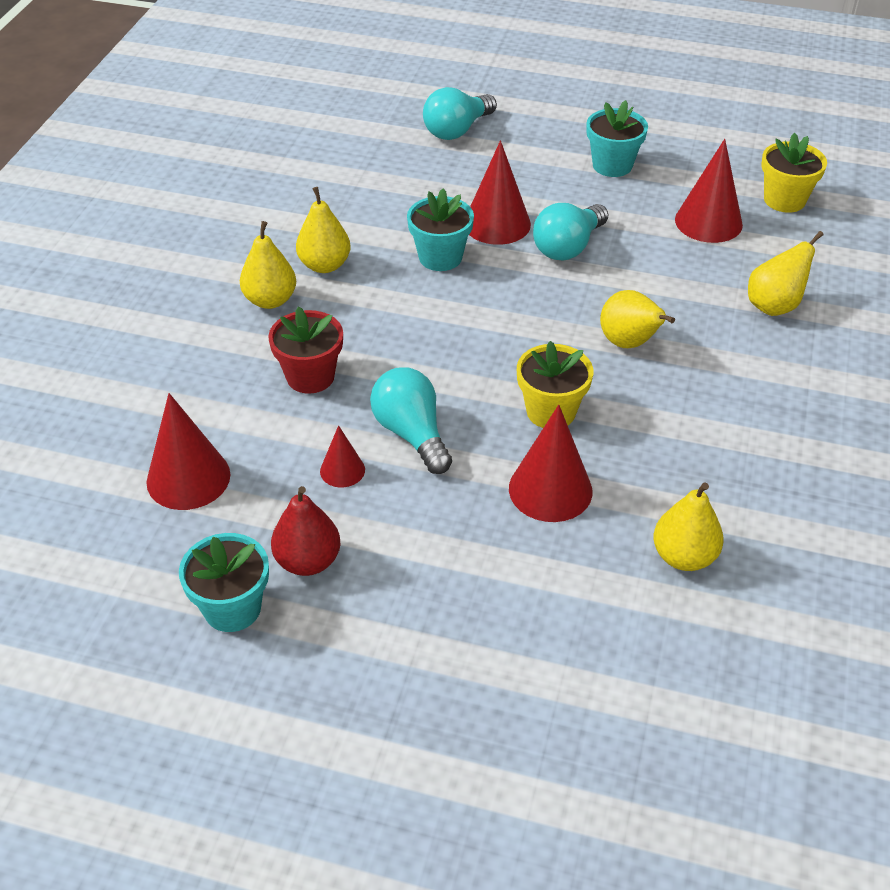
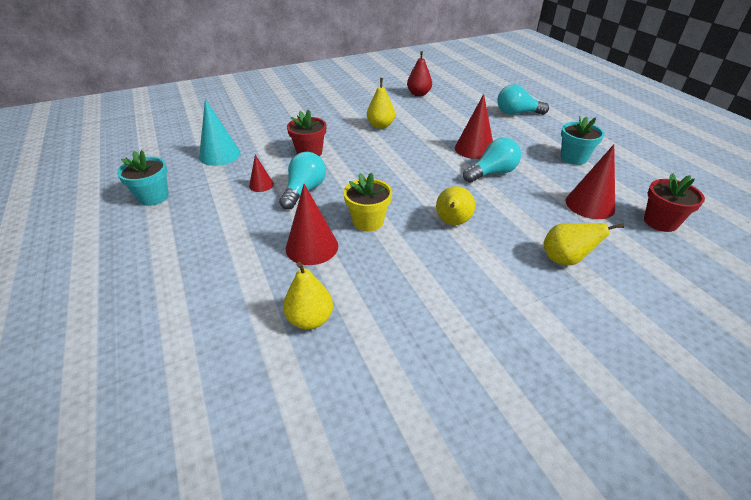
camera: 50 degrees right, 5 degrees down
(188, 478) = (219, 155): red cone -> turquoise cone
(270, 300) = (342, 125): yellow pear -> none
(308, 561) = (196, 202): red pear -> red pear (418, 94)
(440, 257) = (428, 146): turquoise flower pot -> none
(568, 247) = (492, 173): turquoise light bulb -> turquoise light bulb turned 150 degrees clockwise
(784, 200) = (660, 222): yellow flower pot -> red flower pot

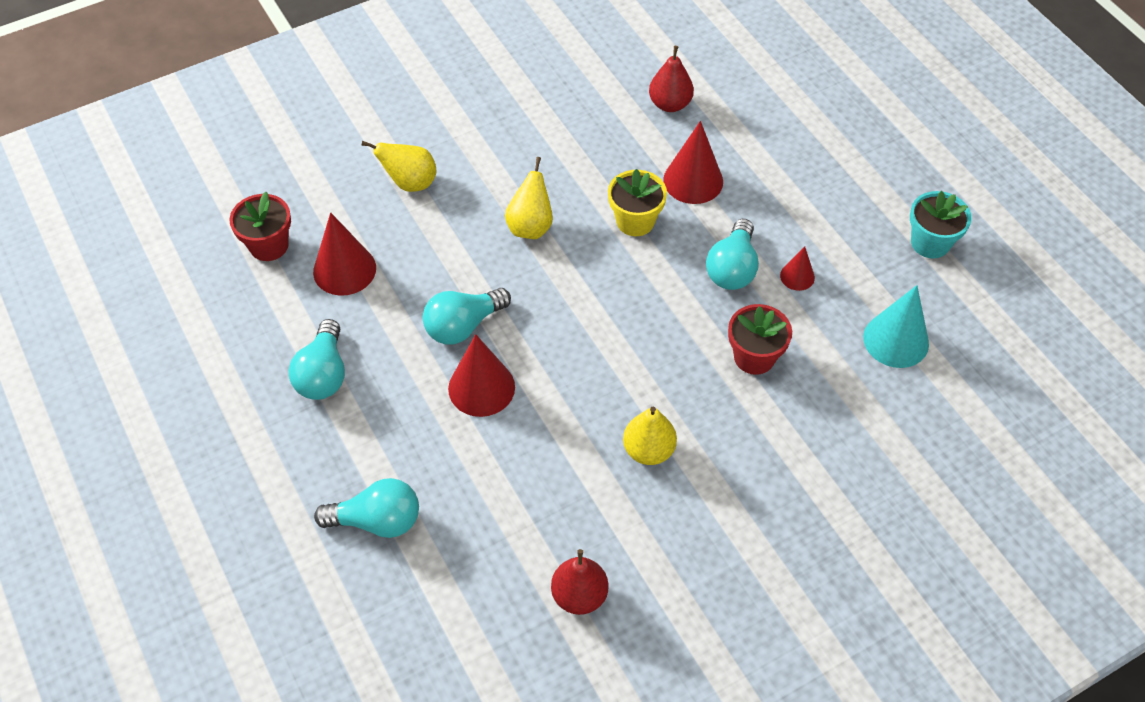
camera: 175 degrees right, 15 degrees up
(310, 319) = (670, 104): yellow pear -> red pear
(573, 158) = (323, 374): turquoise flower pot -> turquoise light bulb

